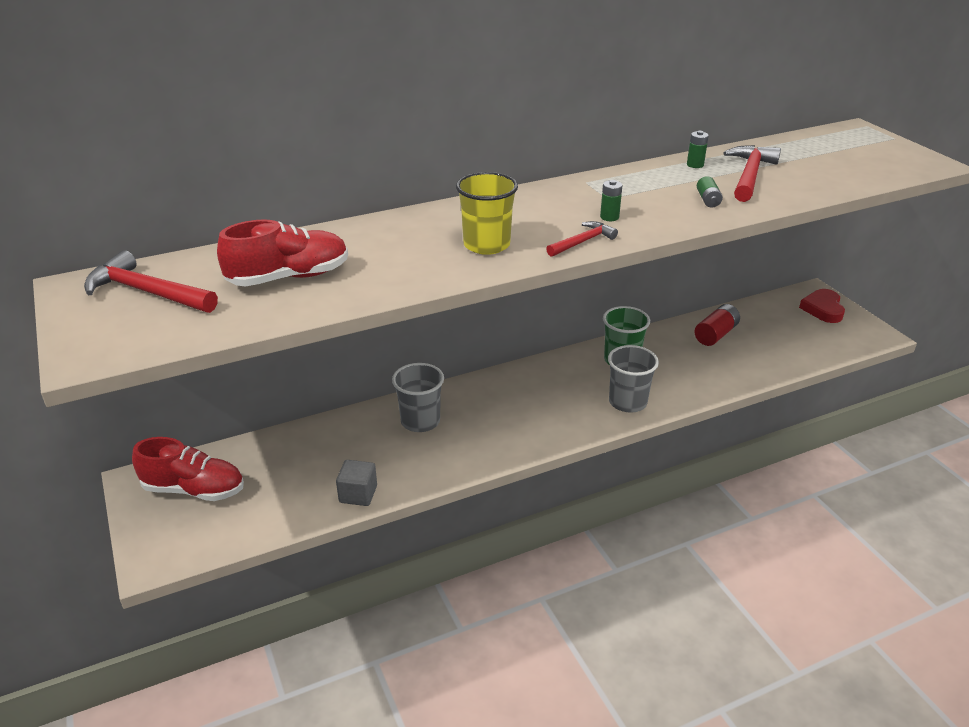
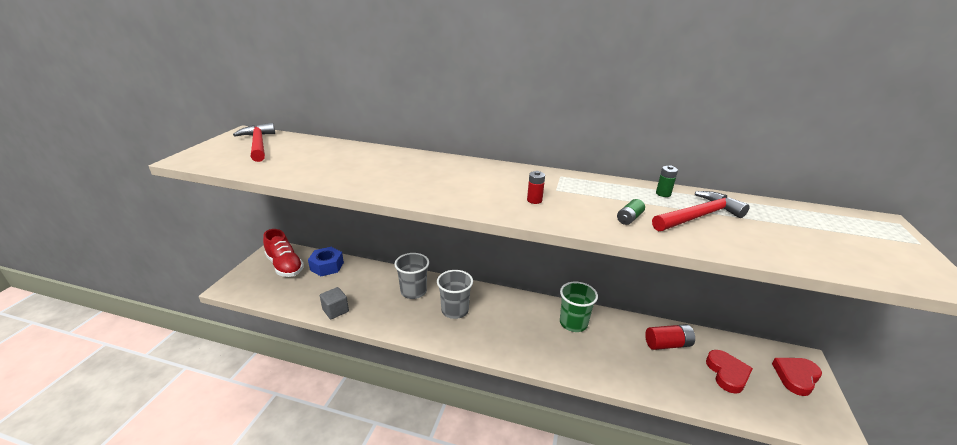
camera: 40 degrees right, 5 degrees down
(259, 456) = (327, 266): none -> blue nut
(289, 277) = (315, 161): red shoe -> none
(486, 245) = (431, 185): yellow cup -> none
(582, 242) = (488, 206): red hammer -> none
(609, 217) = (534, 200): green battery -> red battery
(627, 402) = (541, 352): grey cup -> grey cup (455, 310)
(780, 333) = (727, 373): none -> red heart

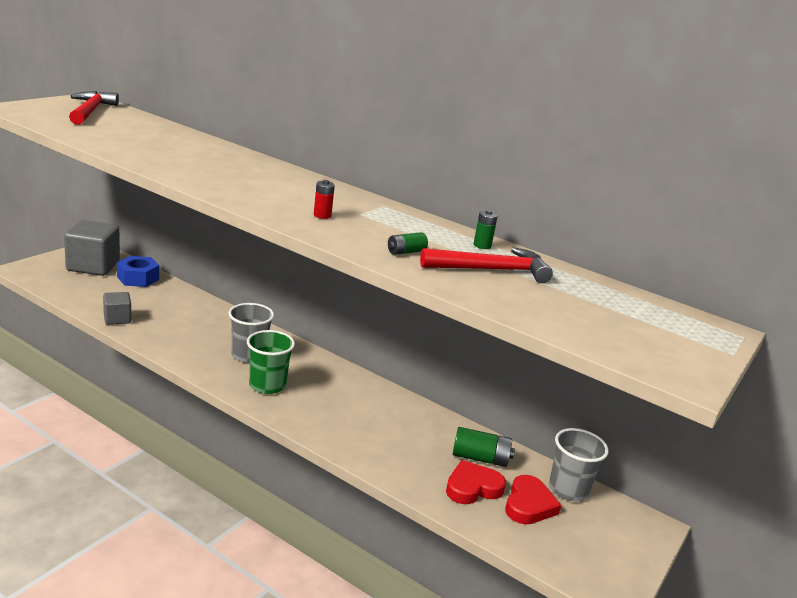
camera: 15 degrees right, 5 degrees down
(285, 266) = (93, 266): red shoe -> grey cube
(413, 291) = (216, 326): grey cup -> grey cup (568, 489)
(573, 323) = (380, 406): green cup -> green cup (267, 385)
(667, 344) = (480, 458): red battery -> green battery
(796, 377) = (619, 536): red heart -> red heart (472, 487)

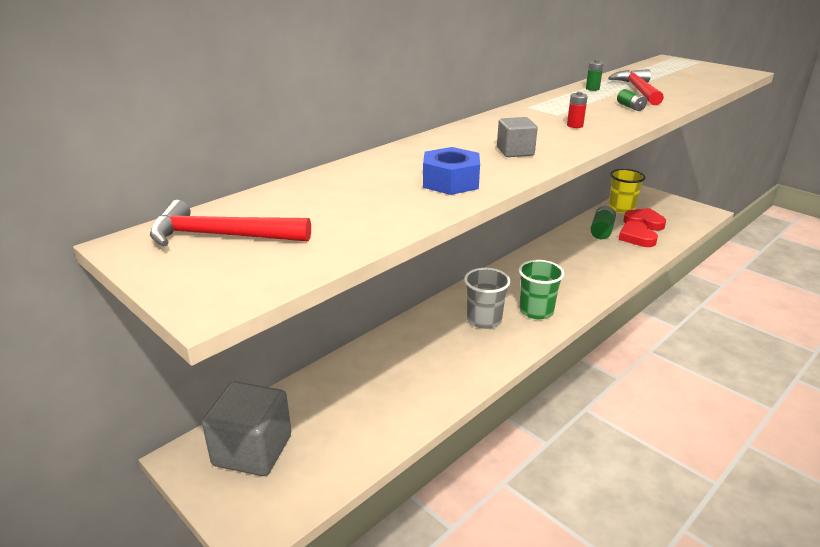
camera: 75 degrees left, 5 degrees up
(117, 319) = (416, 413): grey cube -> grey cube (515, 152)
(138, 278) = (299, 403): blue nut -> blue nut (450, 182)
(568, 489) = (621, 208): grey cup -> yellow cup

